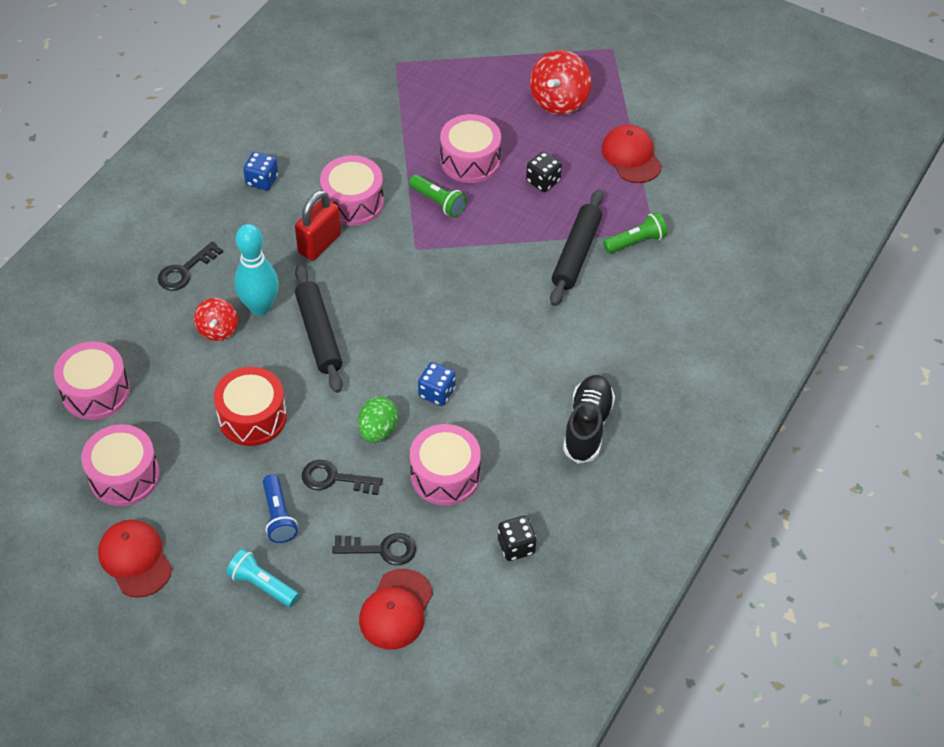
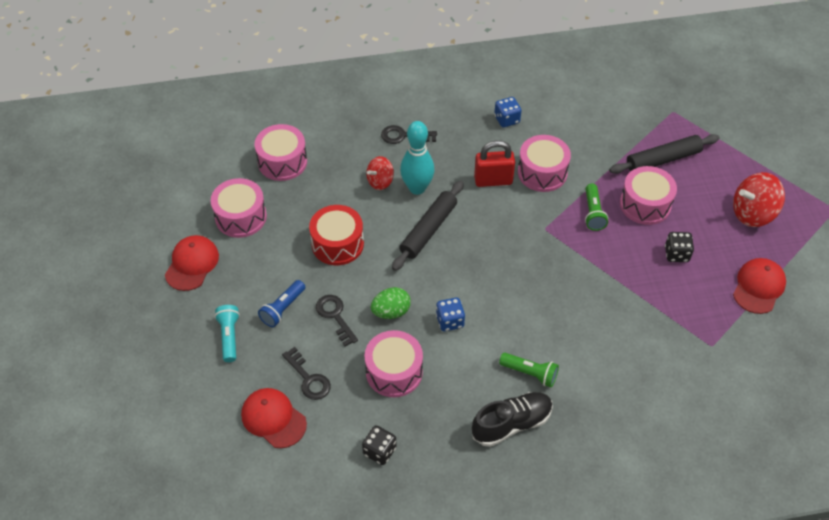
camera: 50 degrees right, 0 degrees up
(396, 609) = (273, 419): red cap -> red cap turned 60 degrees clockwise
(576, 253) = (641, 315): black rolling pin -> black rolling pin (663, 159)
(636, 242) = (691, 342): green flashlight -> green flashlight (530, 373)

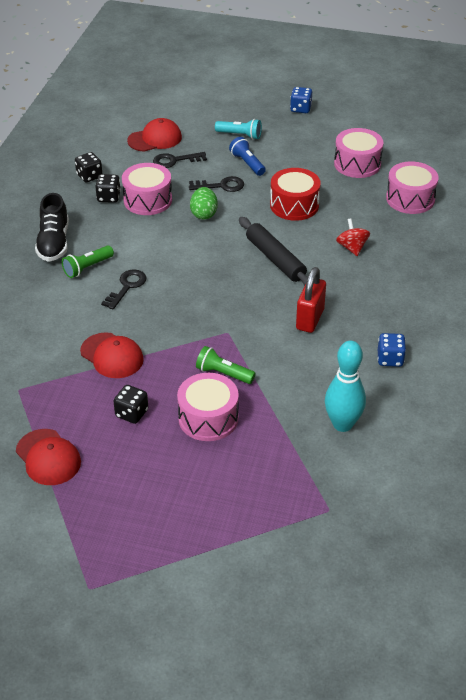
camera: 115 degrees right, 10 degrees down
(192, 264) = (322, 132): red cap -> red cap (112, 356)
(404, 136) = (404, 279): black key -> black key (127, 287)
(408, 411) = (108, 197): none -> black dice
(417, 188) = (330, 267): turquoise bowling pin -> turquoise bowling pin (342, 424)
(450, 321) = (171, 241): blue dice -> blue dice (300, 109)
(542, 172) = (299, 358): pink drum -> none
(663, 159) = (260, 463): black rolling pin -> none
(752, 213) = (136, 504): red spinning top -> none

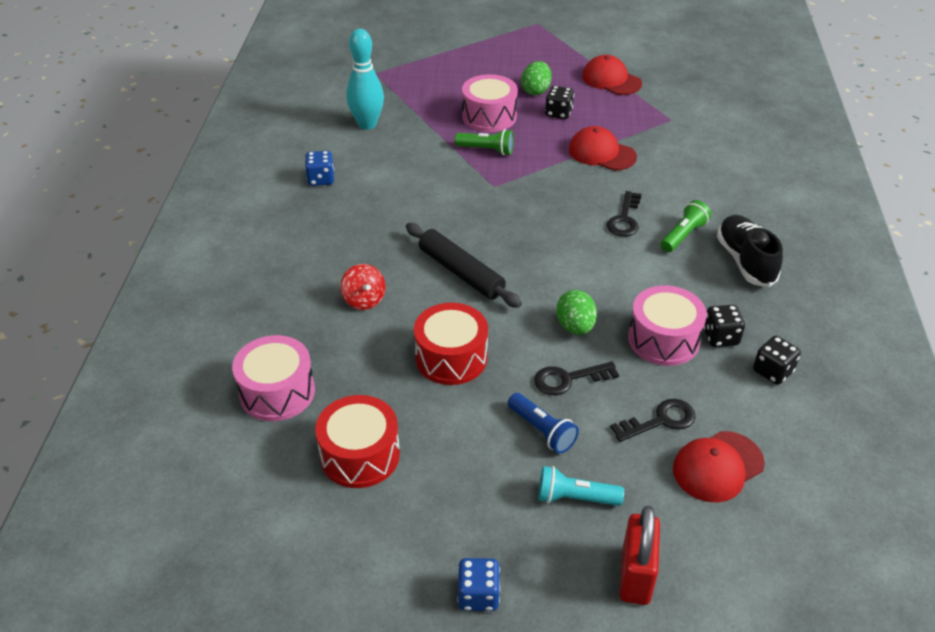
camera: 170 degrees right, 0 degrees up
(143, 451) = (536, 91): none -> green egg
(310, 319) = (408, 208): red padlock -> red padlock (635, 576)
(357, 164) = (360, 455): pink drum -> red drum

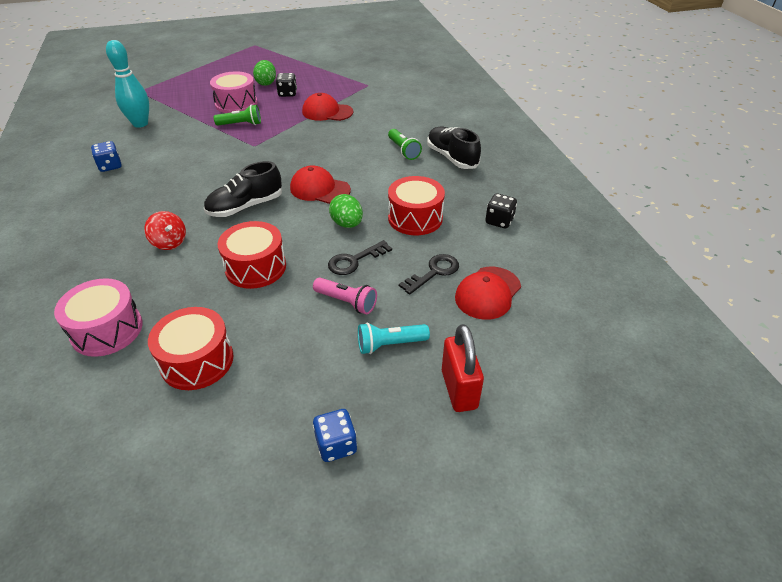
camera: 20 degrees left, 0 degrees up
(461, 272) = (245, 207): black rolling pin -> black shoe
(542, 431) = (346, 302): blue flashlight -> pink flashlight
(611, 80) = (318, 69): red cap -> red cap (319, 189)
(624, 219) = (358, 148): black key -> none
(663, 339) = (415, 218): pink drum -> red drum
(683, 235) = (403, 150): green flashlight -> green flashlight turned 135 degrees clockwise
(720, 337) = (454, 207): black dice -> none

